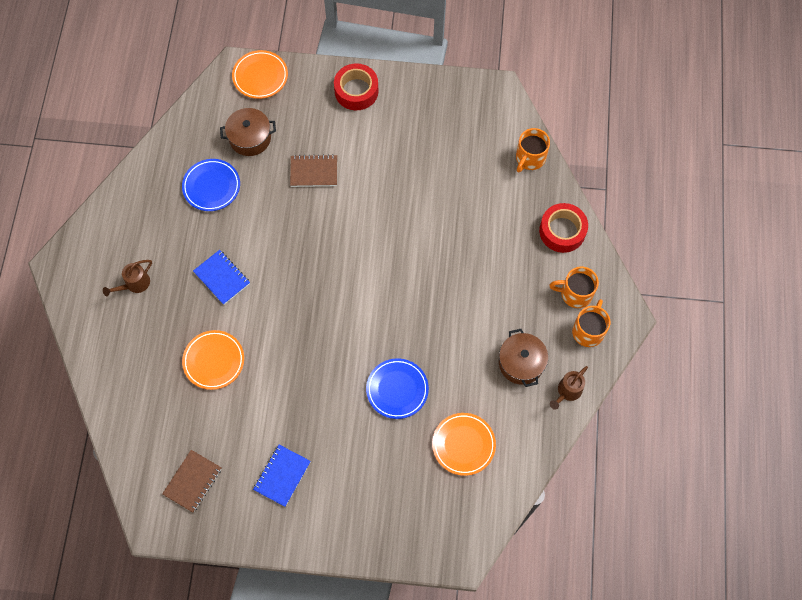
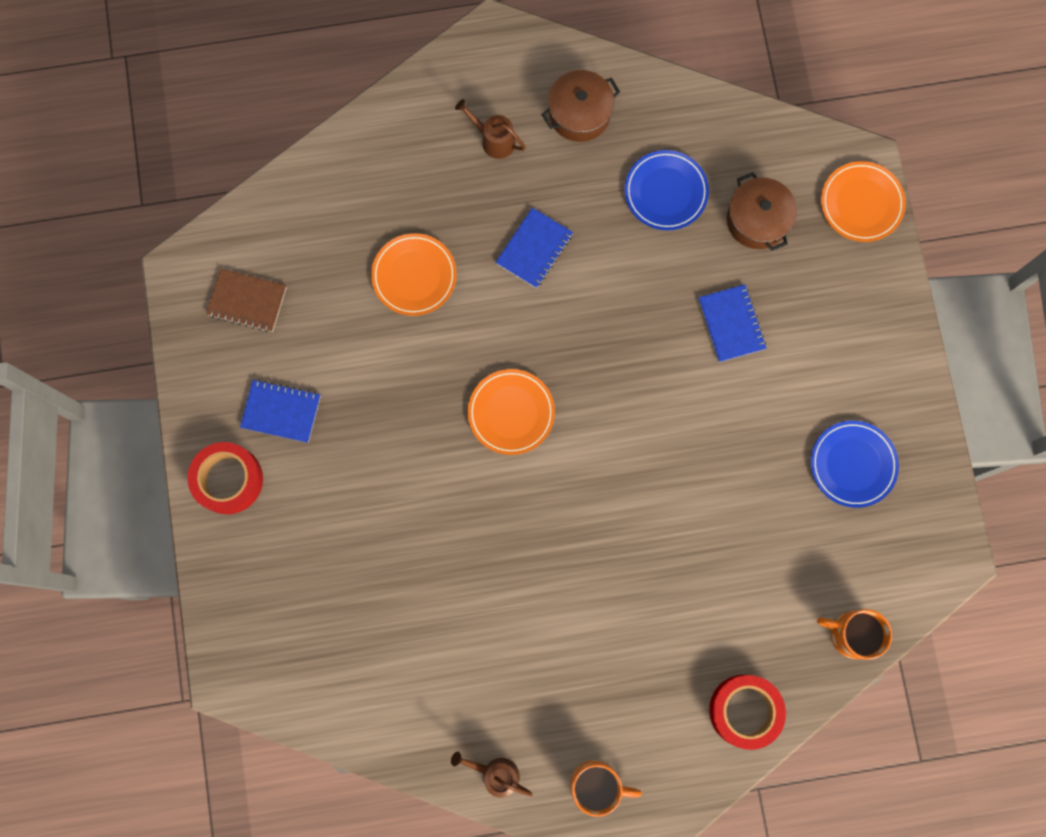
camera: 75 degrees right, 10 degrees up
(314, 172) = (731, 324): brown notebook -> blue notebook
(356, 91) = (882, 346): red tape -> red tape (228, 480)
(397, 389) = (437, 531): blue plate -> blue plate (852, 464)
(463, 445) = (381, 642): orange plate -> orange plate (511, 413)
(521, 363) = (521, 696): brown pot -> brown pot (579, 114)
(575, 293) = (649, 752): orange mug -> none

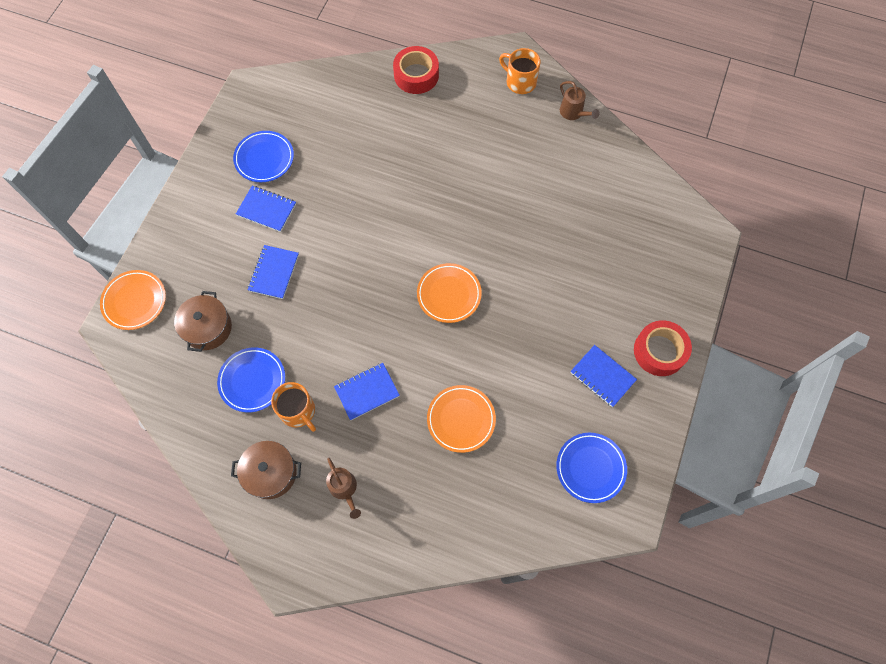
camera: 150 degrees left, 10 degrees down
(247, 301) = (590, 468): brown notebook -> blue plate
(798, 397) = (266, 210): none -> blue notebook
(851, 634) = (332, 81): orange mug -> orange mug (298, 411)

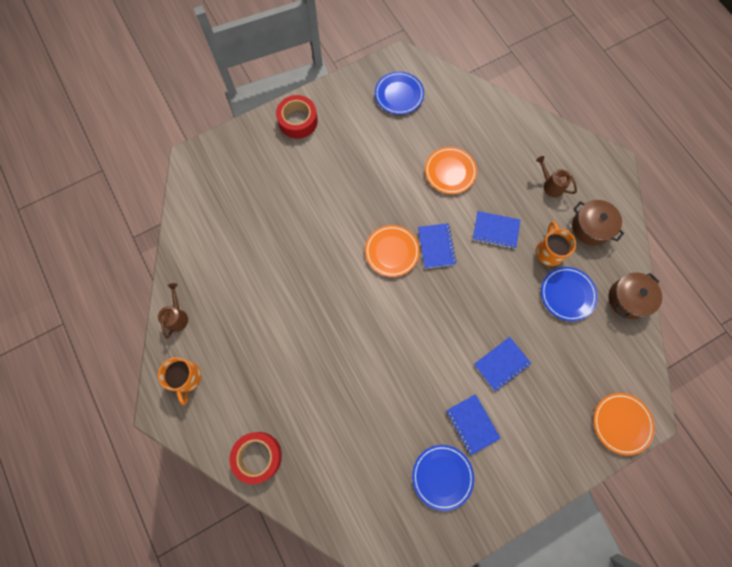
camera: 140 degrees left, 5 degrees up
(208, 328) = (576, 357): brown pot -> brown pot (628, 299)
(345, 489) = (550, 185): brown watering can -> brown watering can turned 60 degrees counterclockwise
(602, 376) = (345, 133): blue notebook -> blue notebook (436, 246)

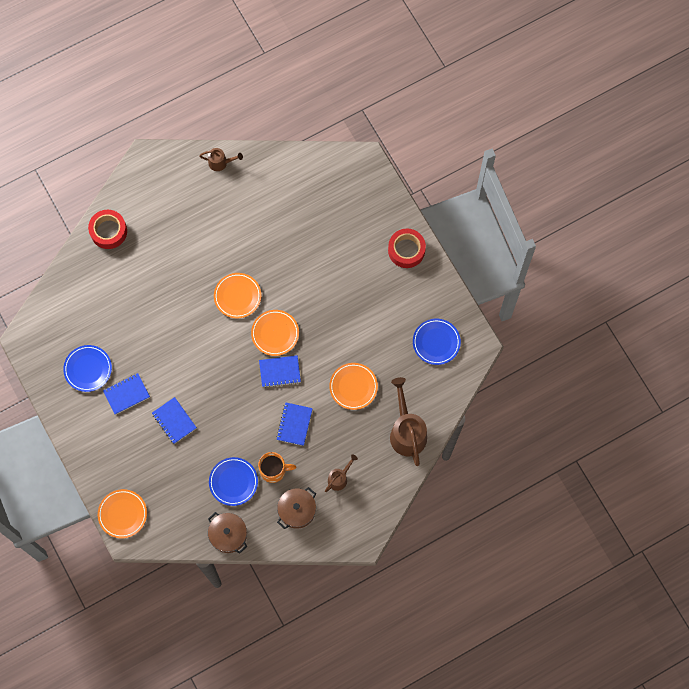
camera: 90 degrees right, 0 degrees up
(186, 378) = (170, 174): orange mug -> none
(347, 294) = (237, 296): none -> orange plate
(494, 122) = (406, 431): none -> brown watering can

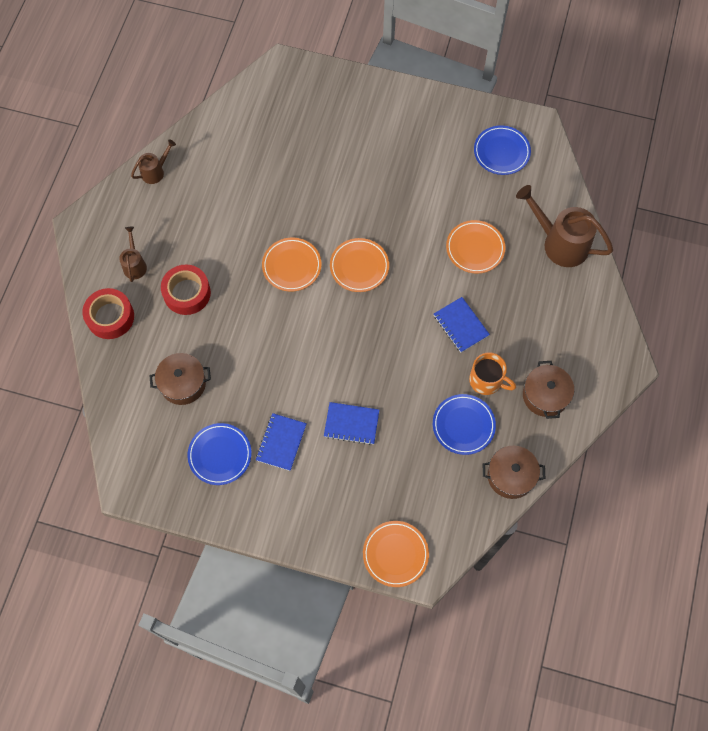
camera: 45 degrees left, 5 degrees down
(109, 309) = (183, 383): none -> brown pot
(274, 470) = (487, 380): orange mug -> orange mug turned 75 degrees clockwise
(280, 371) = (398, 294): blue notebook -> none
(339, 478) = (549, 333): brown watering can -> brown watering can (134, 264)
(406, 250) = (395, 104): red tape -> red tape (187, 293)

